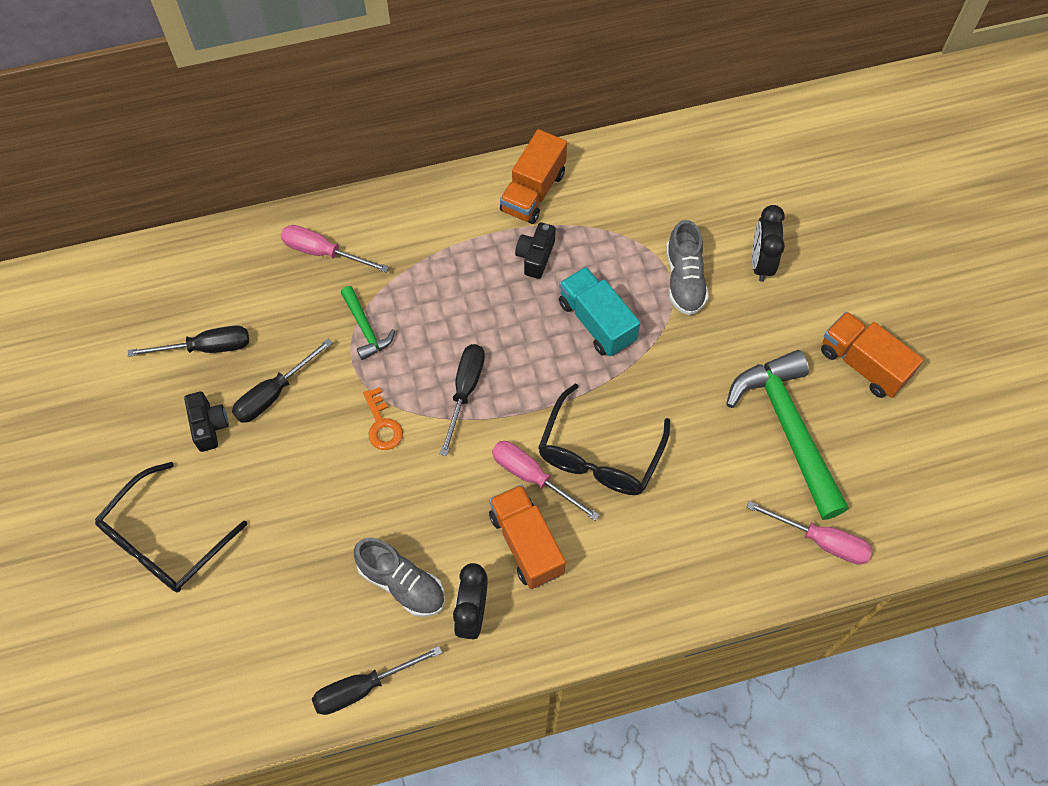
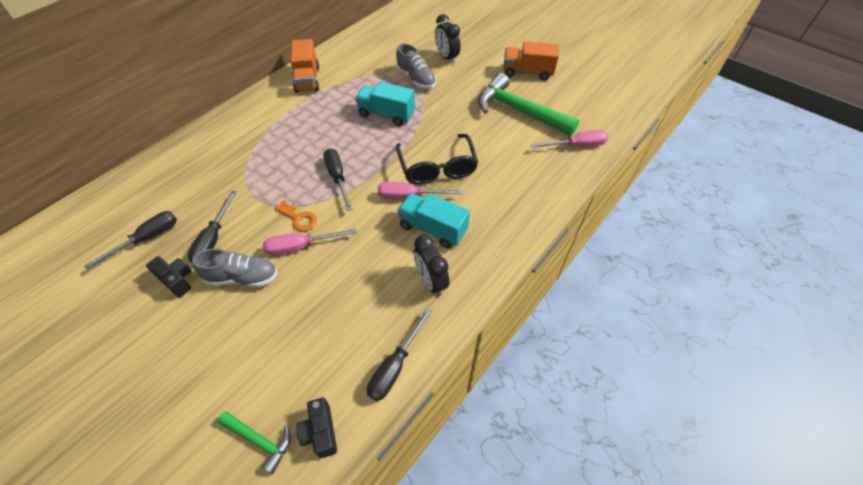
camera: 35 degrees left, 10 degrees down
(165, 540) = (185, 365): black glasses -> none
(323, 252) = (199, 156): pink screwdriver -> pink screwdriver (300, 246)
(365, 328) = (253, 178): green hammer -> green hammer (259, 440)
(402, 583) = (375, 292): grey shoe -> grey shoe (242, 277)
(526, 543) = (433, 229): orange truck -> turquoise truck
(535, 256) = (330, 103): black camera -> black camera (320, 432)

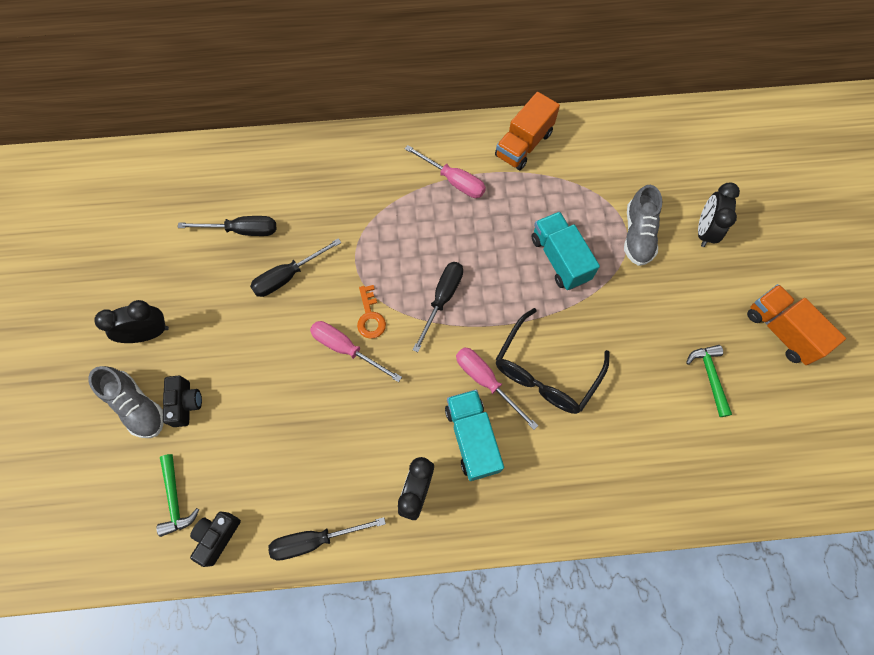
camera: 45 degrees right, 15 degrees up
(123, 356) = (148, 334): none -> black clock
(177, 280) = (232, 294): black camera -> black camera (186, 403)
(242, 277) = (278, 338): grey shoe -> grey shoe (137, 406)
(519, 111) = (710, 377): green hammer -> green hammer, size x0.48
(577, 146) = (726, 480): pink screwdriver -> pink screwdriver (453, 181)

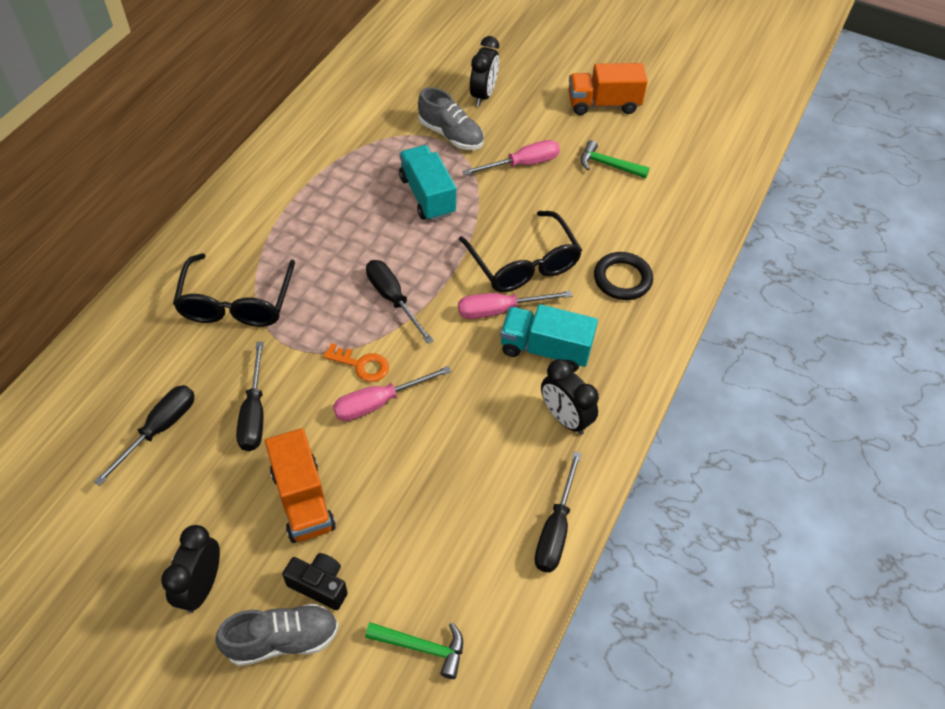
camera: 60 degrees left, 15 degrees down
(217, 536) = (492, 622): black camera -> none
(368, 203) = (236, 302): none -> black glasses
(453, 181) = (278, 225): pink screwdriver -> pink screwdriver (522, 164)
(523, 144) = (291, 156): orange truck -> orange truck (302, 500)
(559, 259) = (427, 195): turquoise truck -> turquoise truck turned 60 degrees clockwise
(588, 460) = (622, 279): none -> black ring
(704, 231) = (483, 95): black clock -> black clock turned 120 degrees counterclockwise

